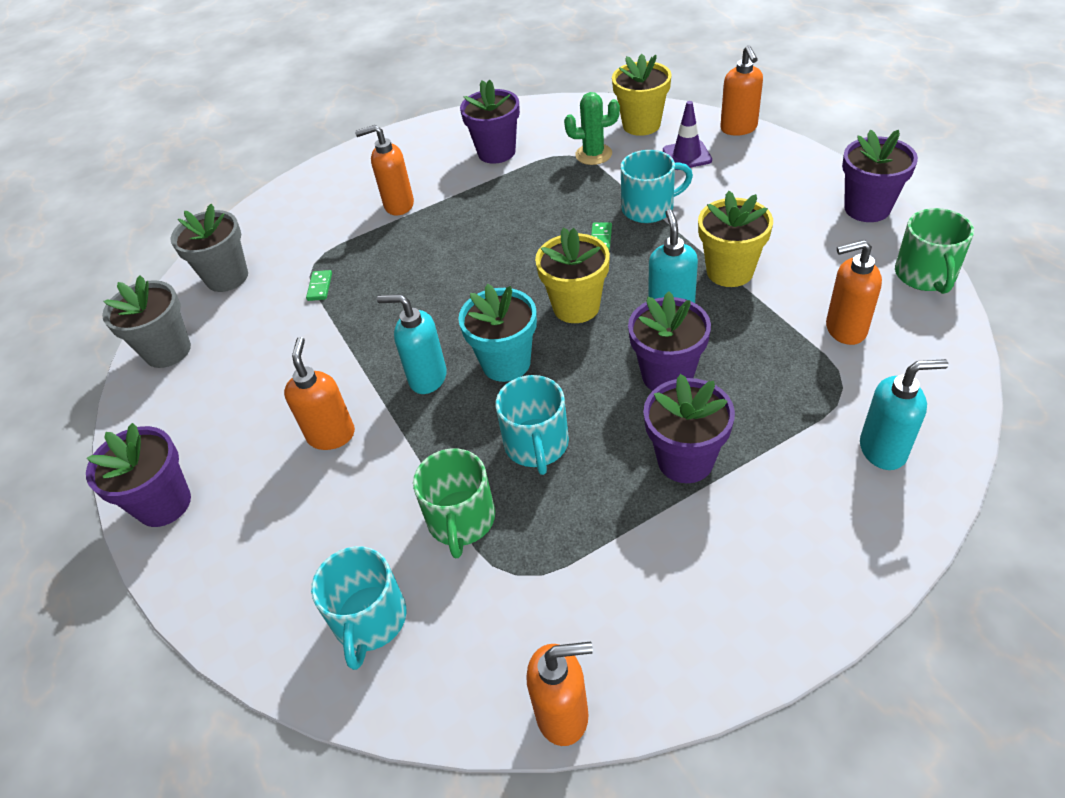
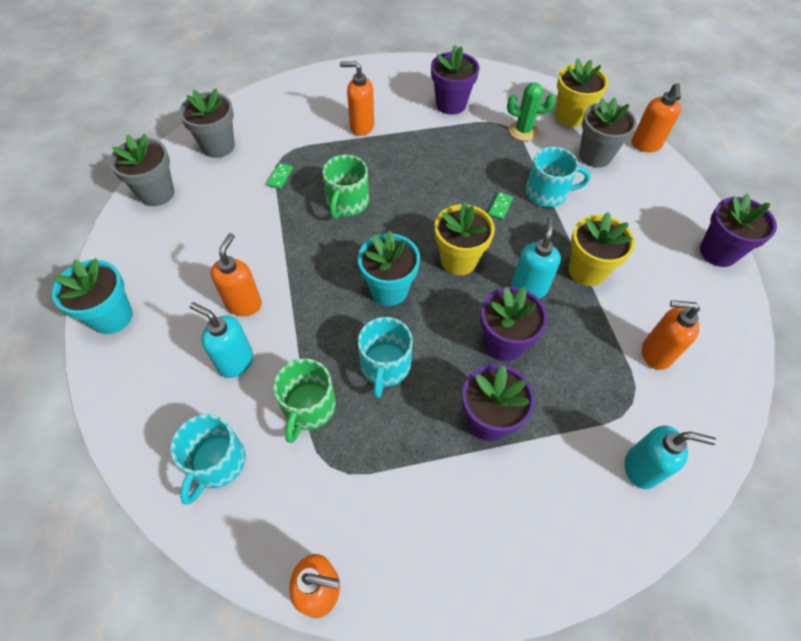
camera: 10 degrees right, 10 degrees up
(164, 504) = (112, 317): purple flower pot -> turquoise flower pot
(427, 378) = (328, 281): turquoise soap dispenser -> turquoise soap dispenser (235, 361)
(687, 155) = (595, 156): purple traffic cone -> grey flower pot
(925, 275) = (739, 328): green mug -> green mug (347, 203)

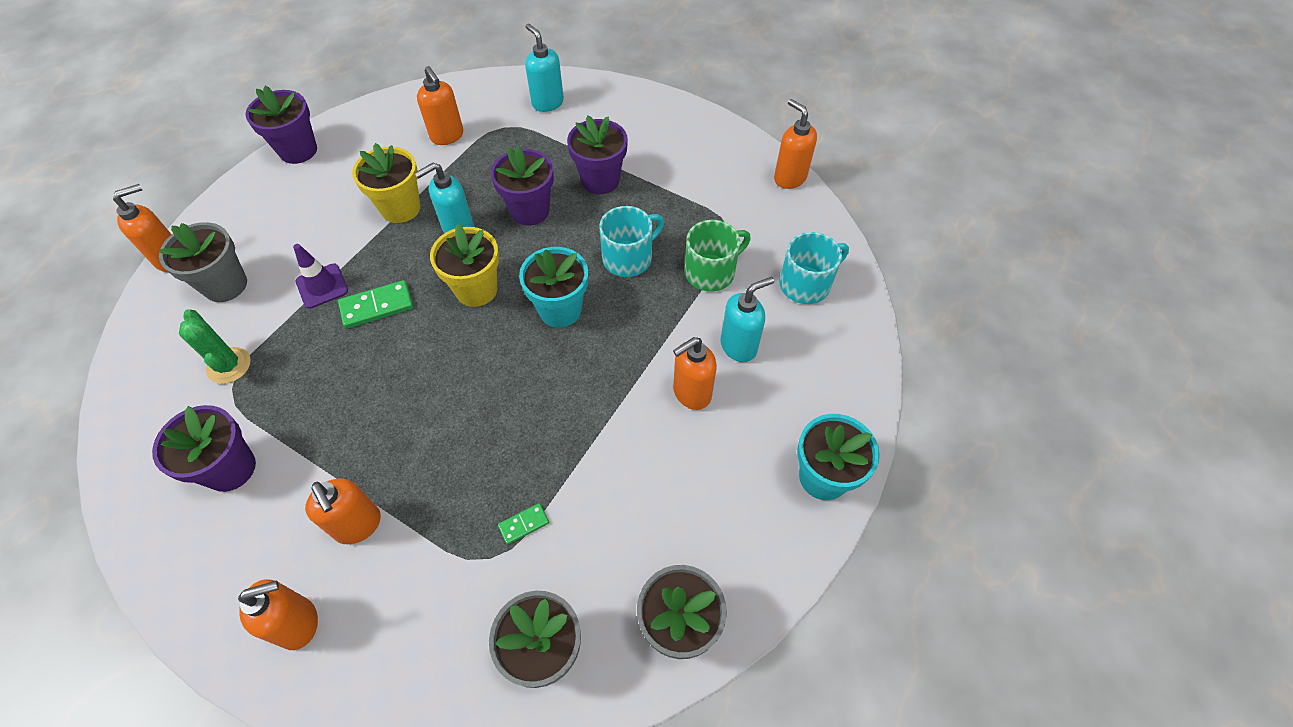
camera: 135 degrees left, 0 degrees up
(235, 361) = (739, 346): turquoise soap dispenser -> turquoise soap dispenser turned 105 degrees counterclockwise
(340, 89) = (299, 623): none -> orange soap dispenser
(347, 203) = (495, 426): green mug -> none
(500, 207) = (377, 306): green domino -> green domino, size x1.75
(547, 193) = (322, 286): turquoise mug -> purple traffic cone
(570, 116) = (163, 343): yellow flower pot -> none

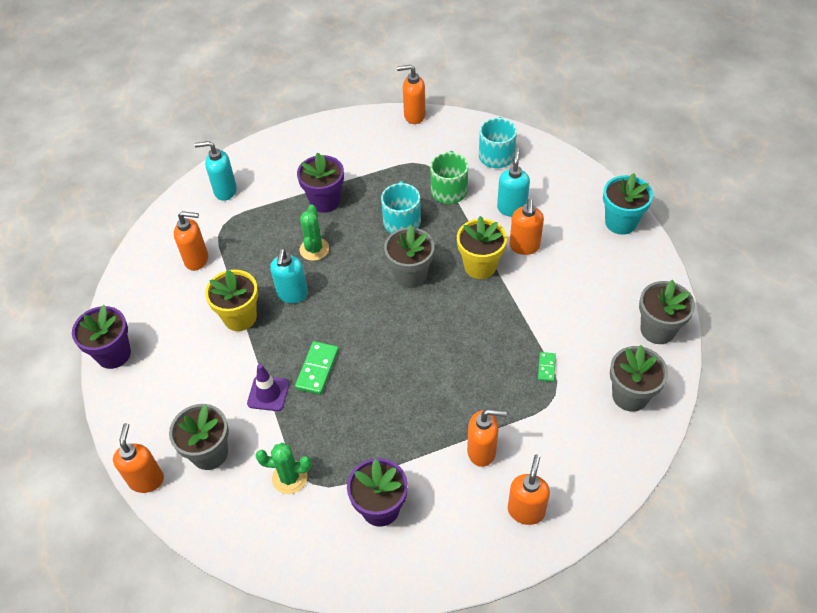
camera: 50 degrees left, 5 degrees down
(476, 289) = (354, 309): yellow flower pot -> yellow flower pot (480, 266)
(530, 210) = (314, 249): purple flower pot -> green cactus
(560, 310) = (410, 275): turquoise flower pot -> grey flower pot

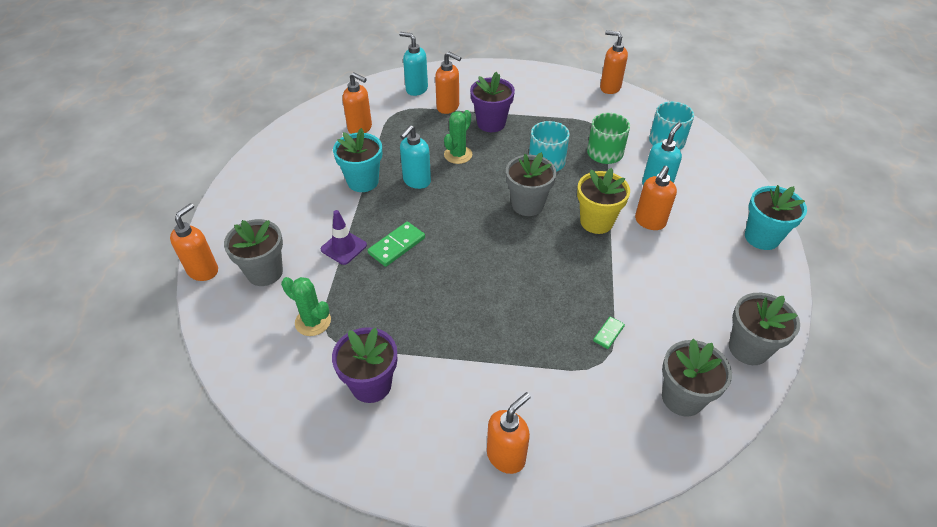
camera: 25 degrees right, 5 degrees down
(113, 354) = (250, 170): purple flower pot -> none
(240, 317) = (363, 181): yellow flower pot -> turquoise flower pot
(482, 451) = (497, 380): orange soap dispenser -> orange soap dispenser (448, 107)

